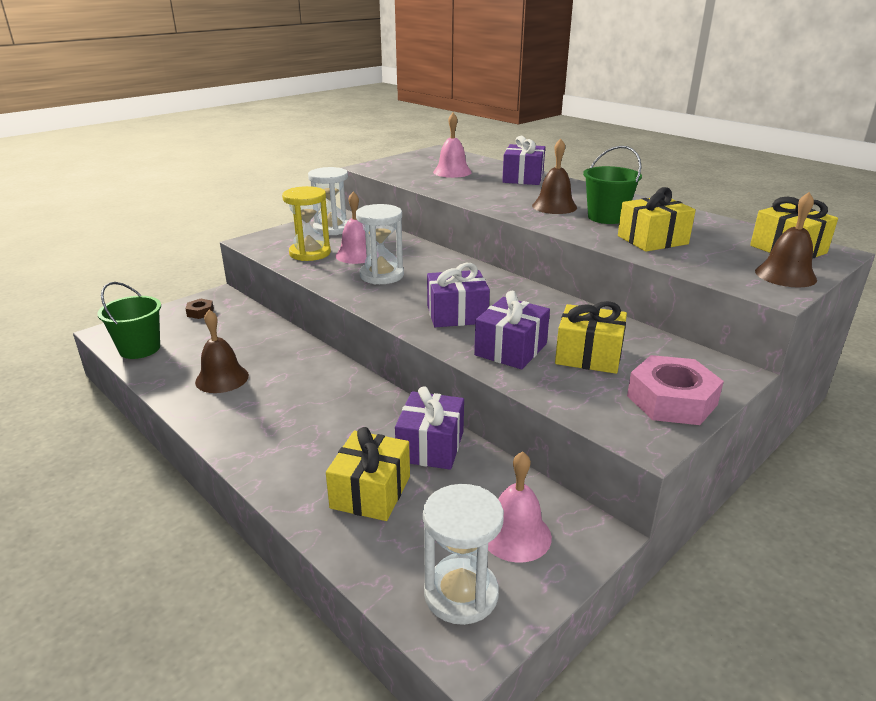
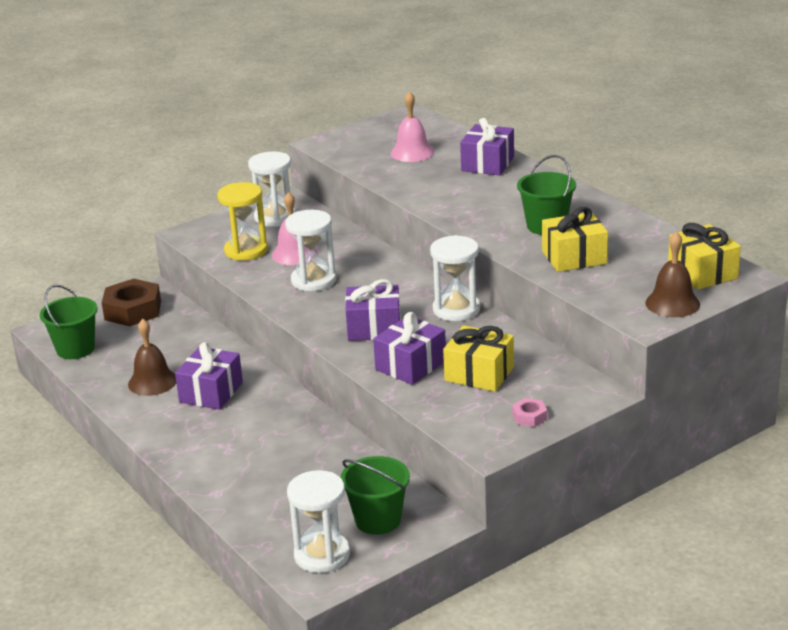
camera: 10 degrees right, 0 degrees up
(200, 312) = (133, 310): brown nut -> brown nut, size x2.13
(371, 492) = (270, 484): yellow gift -> none
(430, 446) = (330, 450): purple gift -> purple gift (211, 392)
(515, 535) = (378, 520): pink bell -> green bucket
(532, 296) = (456, 309): none -> white hourglass
(554, 206) = (500, 209): brown bell -> none
(671, 400) = (529, 417): pink nut -> pink nut, size x0.47

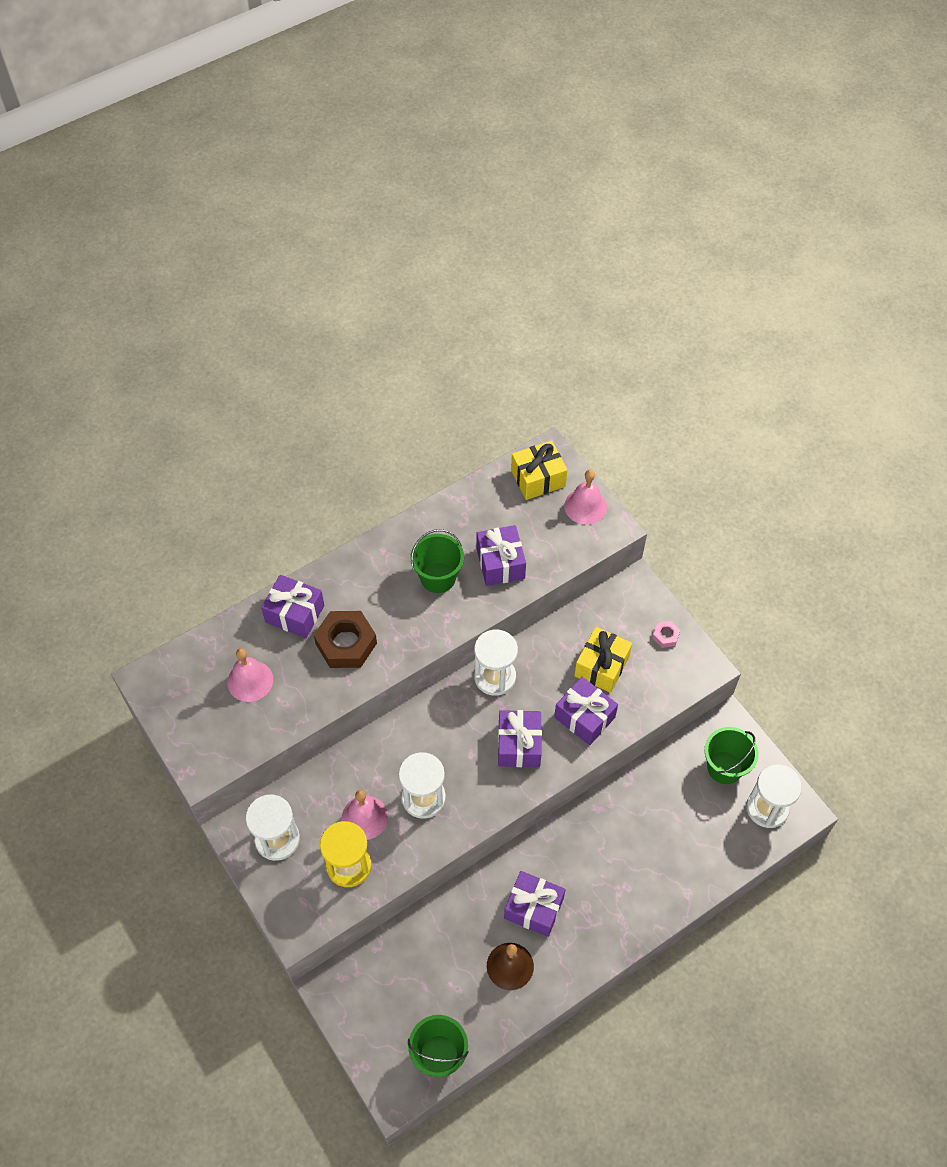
camera: 90 degrees left, 30 degrees up
(133, 310) = (367, 1003): brown nut -> brown nut (346, 643)
(574, 257) = (500, 563): yellow gift -> purple gift
(672, 303) = (585, 506): brown bell -> pink bell

